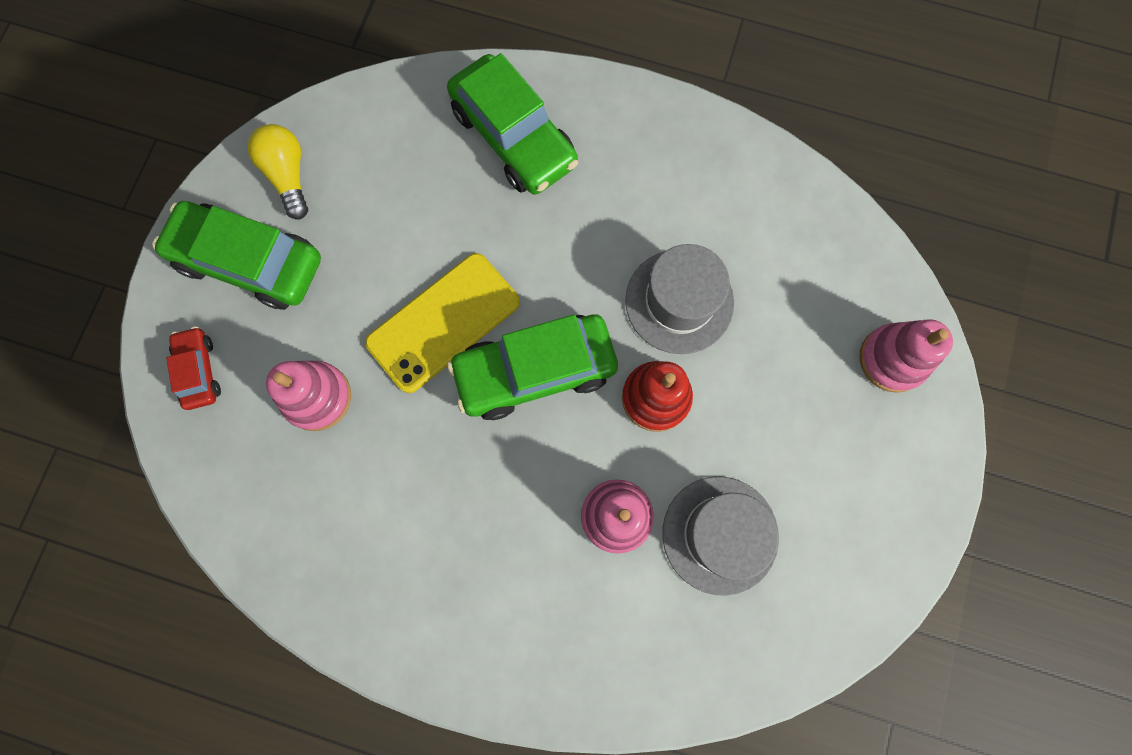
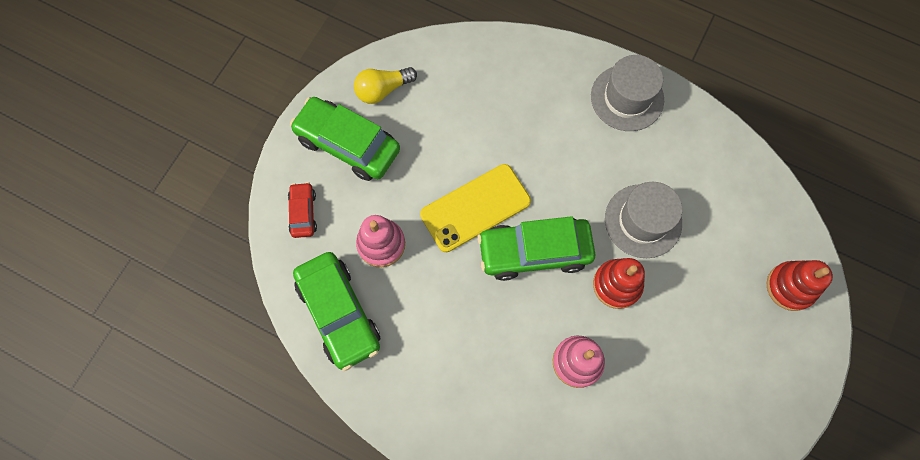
camera: 10 degrees right, 5 degrees down
(288, 176) = (383, 90): yellow light bulb -> yellow light bulb turned 105 degrees counterclockwise
(514, 137) = (542, 88): green car -> green car (339, 313)
(720, 534) = (649, 388): grey hat -> grey hat (627, 98)
(892, 359) = (790, 287): pink stacking toy -> red stacking toy

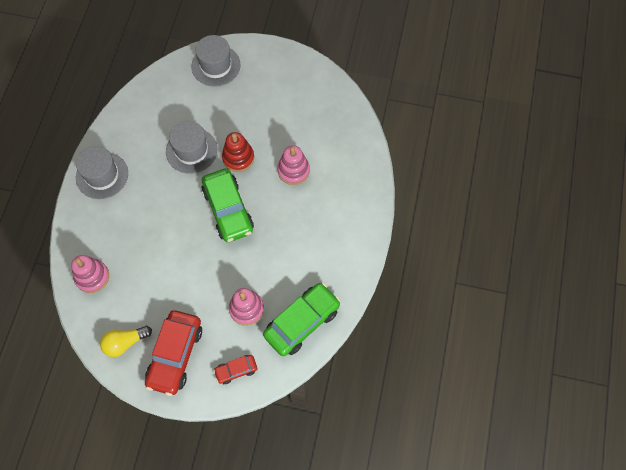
camera: 105 degrees left, 5 degrees down
(348, 144) = (175, 355): green car -> red car
(383, 90) = (125, 343): yellow light bulb -> yellow light bulb turned 105 degrees clockwise
(475, 208) = (205, 254): yellow phone -> none
(481, 66) = (92, 277): none -> pink stacking toy
(790, 287) = (216, 65): red stacking toy -> grey hat

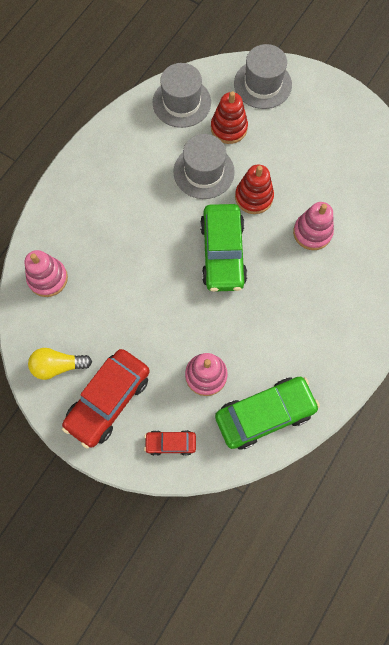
camera: 20 degrees right, 5 degrees up
(102, 175) = (96, 168): grey hat -> grey hat (181, 102)
(200, 109) = (229, 128): none -> red stacking toy

